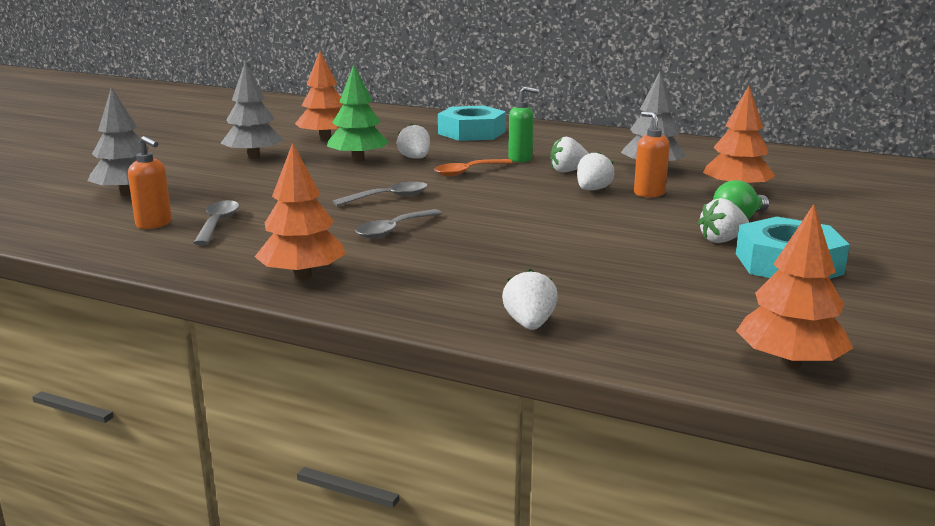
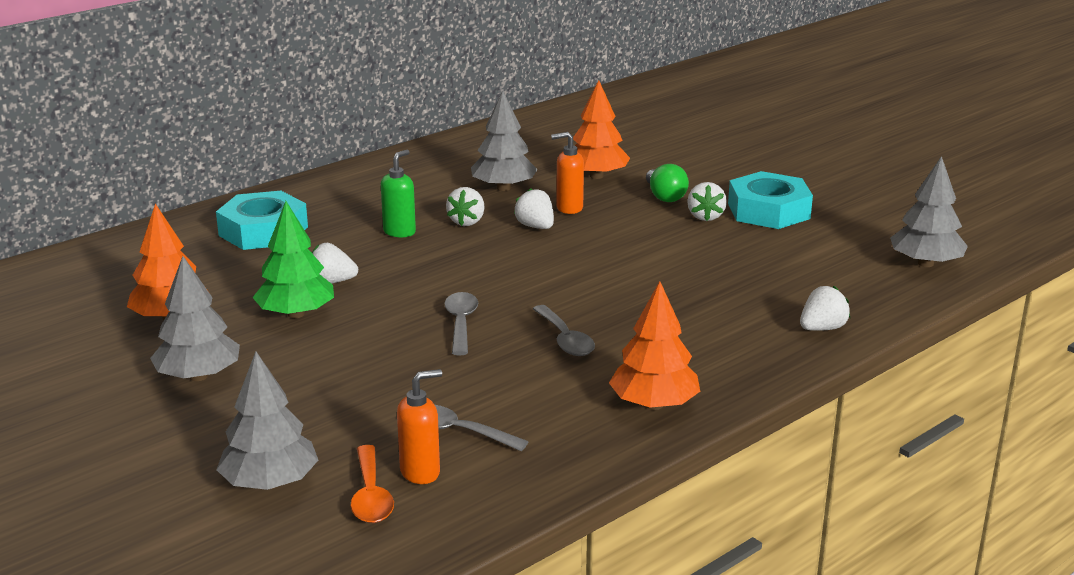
camera: 65 degrees left, 5 degrees up
(467, 172) = (415, 267): orange spoon -> orange spoon (371, 496)
(529, 324) = (822, 328): white strawberry -> white strawberry turned 120 degrees clockwise
(789, 362) = (925, 263): orange tree -> grey tree

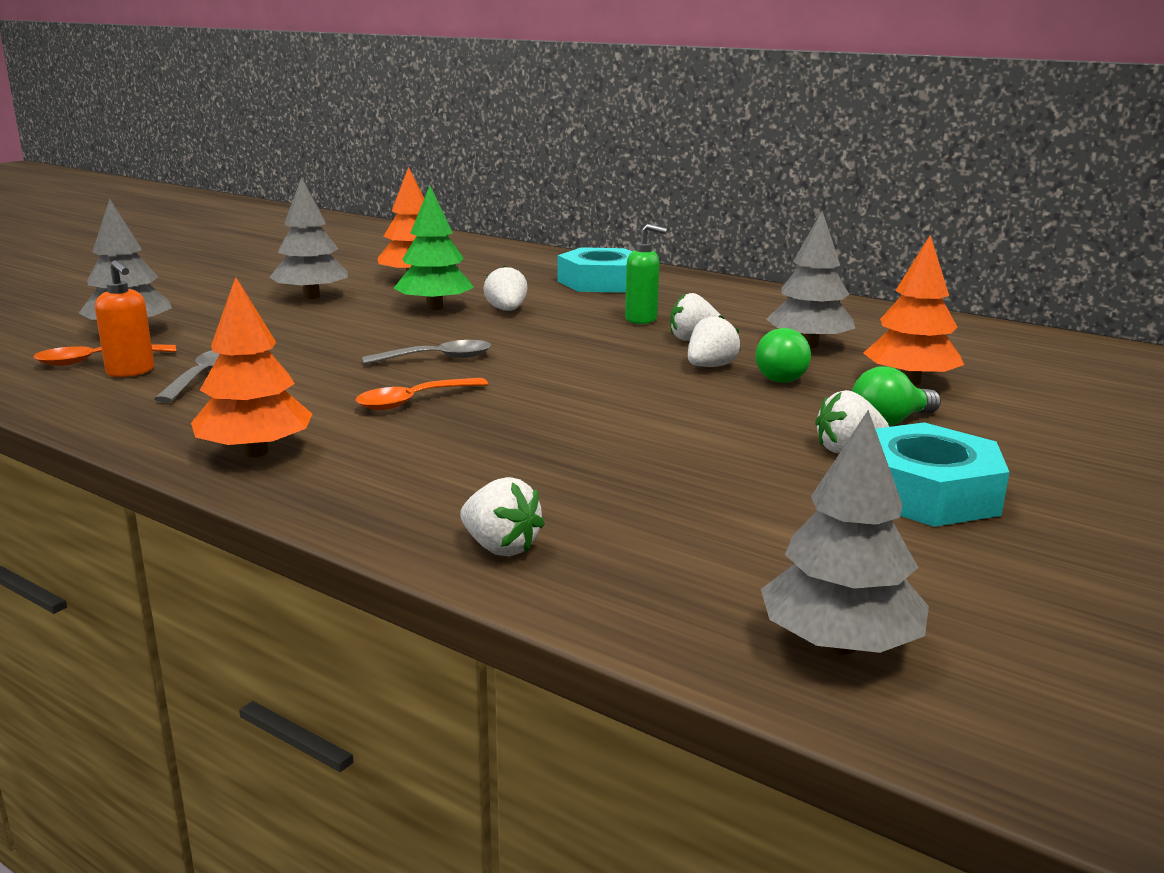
camera: 75 degrees right, 5 degrees down
(565, 339) = (413, 401): grey spoon -> orange spoon
(569, 208) = (784, 377): orange soap dispenser -> green light bulb

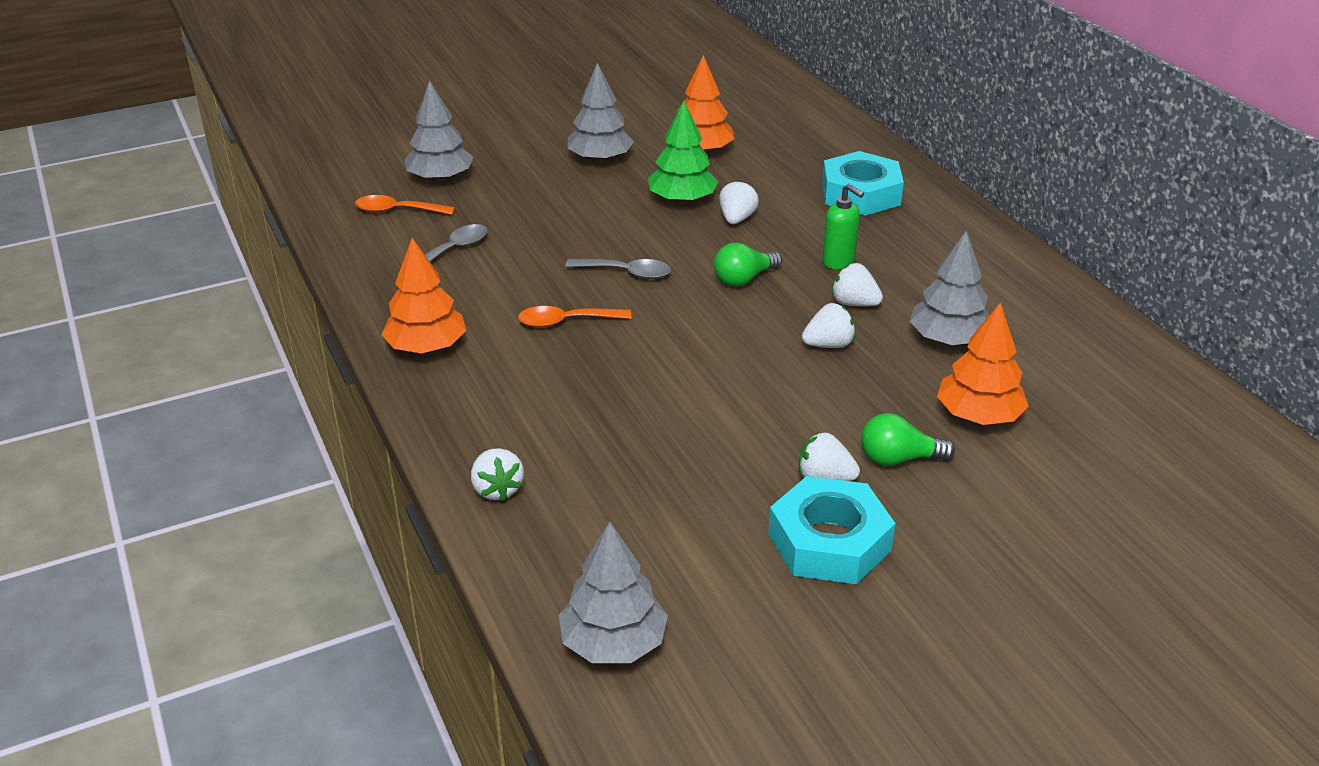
camera: 30 degrees right, 15 degrees up
(131, 372) = (410, 231): orange soap dispenser -> none
(784, 377) = (876, 376): green light bulb -> green light bulb (744, 279)

